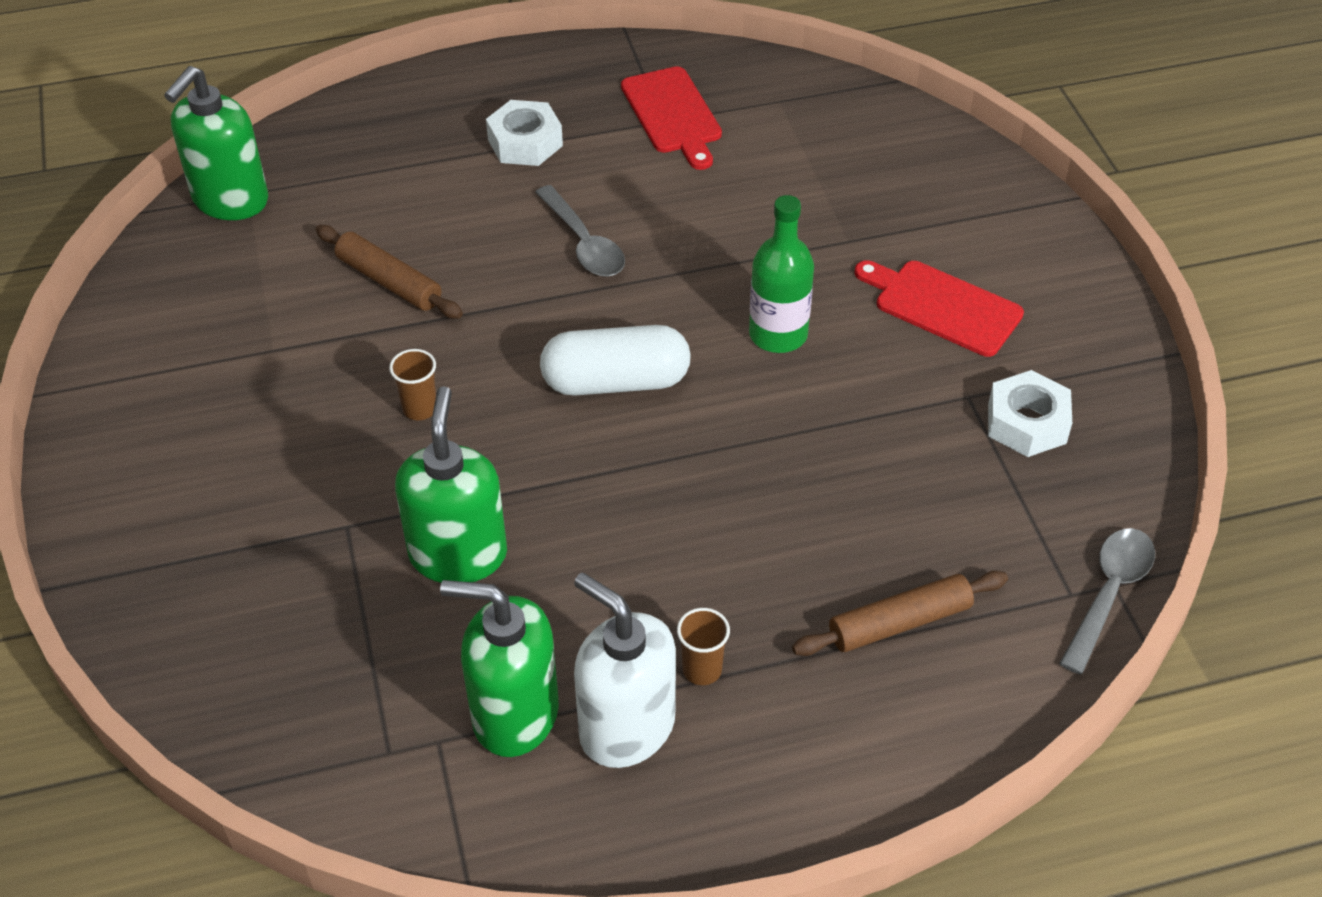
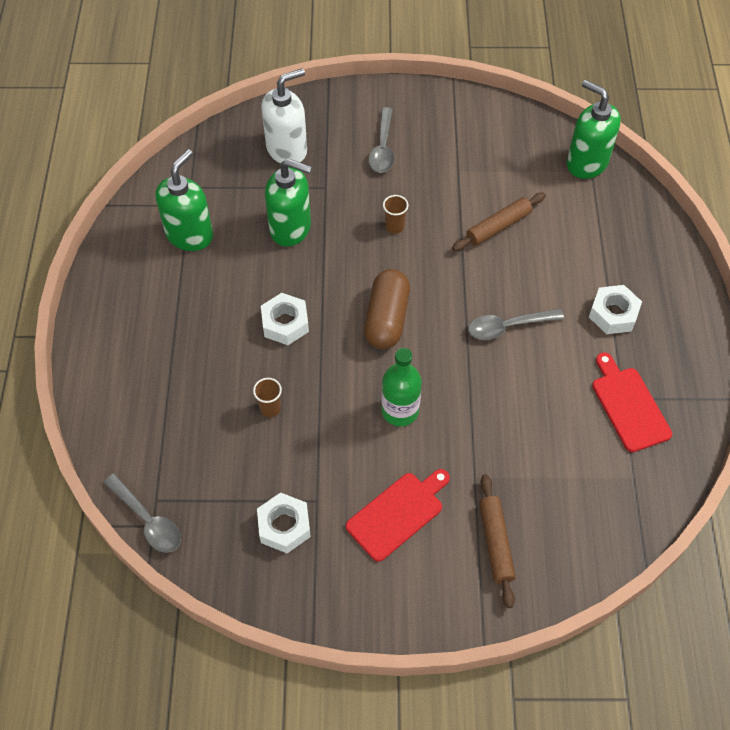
camera: 105 degrees right, 10 degrees up
(231, 462) = (383, 147): none -> grey spoon
(616, 382) = (386, 318): white capsule -> brown capsule
(626, 727) = (164, 275): white soap dispenser -> white soap dispenser (287, 149)
(671, 510) = (285, 323): none -> white nut
(673, 114) = (628, 406): red cutting board -> red cutting board turned 75 degrees clockwise
(702, 670) = (182, 313): brown cup -> brown cup (270, 408)
(899, 623) = (172, 408): brown rolling pin -> brown rolling pin (495, 542)

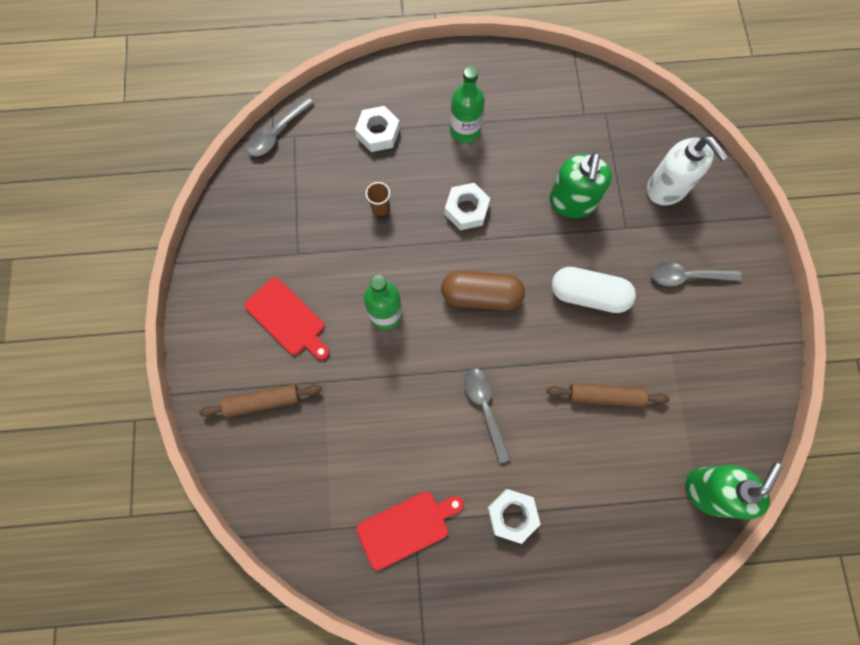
camera: 85 degrees right, 15 degrees up
(185, 316) = (465, 130): none -> green bottle
(190, 235) = (551, 120): green soap dispenser -> none
(284, 526) = (274, 231): white nut -> white nut (378, 133)
(394, 227) = (588, 295): brown cup -> white capsule
(498, 227) = (605, 396): brown rolling pin -> brown rolling pin turned 45 degrees counterclockwise

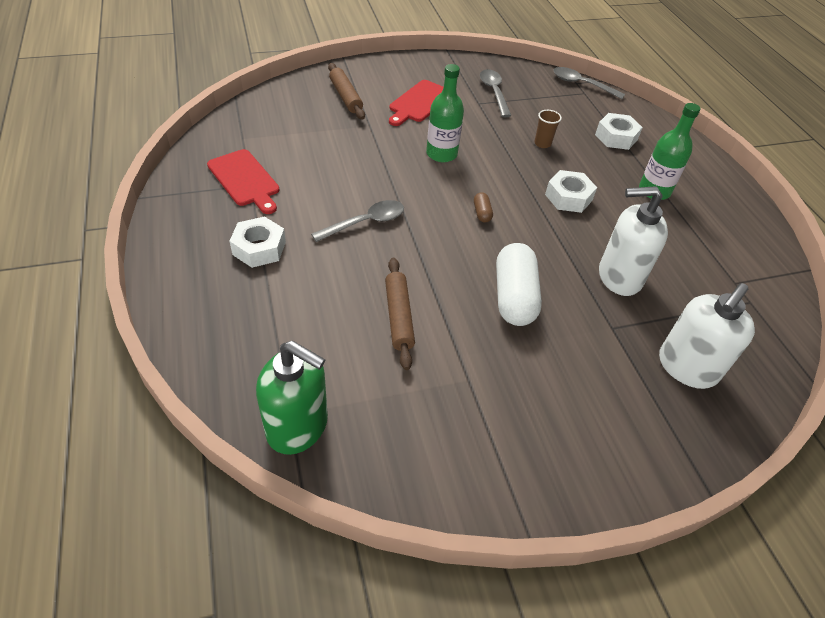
camera: 75 degrees right, 25 degrees down
(481, 295) = (482, 213): brown capsule -> brown capsule, size x0.43
(572, 202) = (619, 277): green soap dispenser -> white soap dispenser
(687, 276) = (576, 394): grey spoon -> grey spoon (494, 92)

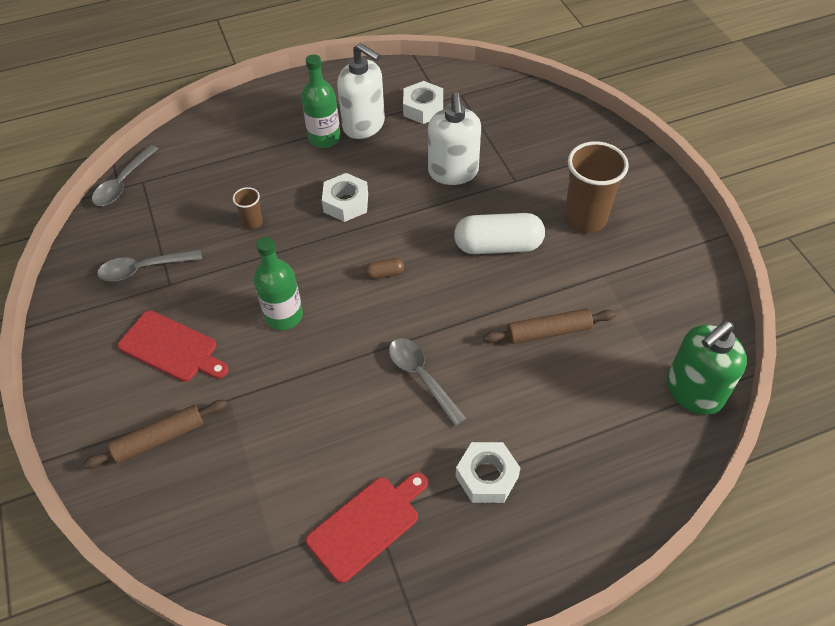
camera: 90 degrees left, 5 degrees up
(298, 426) = (693, 391): green soap dispenser -> green soap dispenser turned 150 degrees counterclockwise
(555, 382) = (585, 219): none -> brown cup
(616, 137) = (234, 159): white nut -> white nut (423, 108)
(686, 367) = (543, 140): white soap dispenser -> white soap dispenser (364, 125)

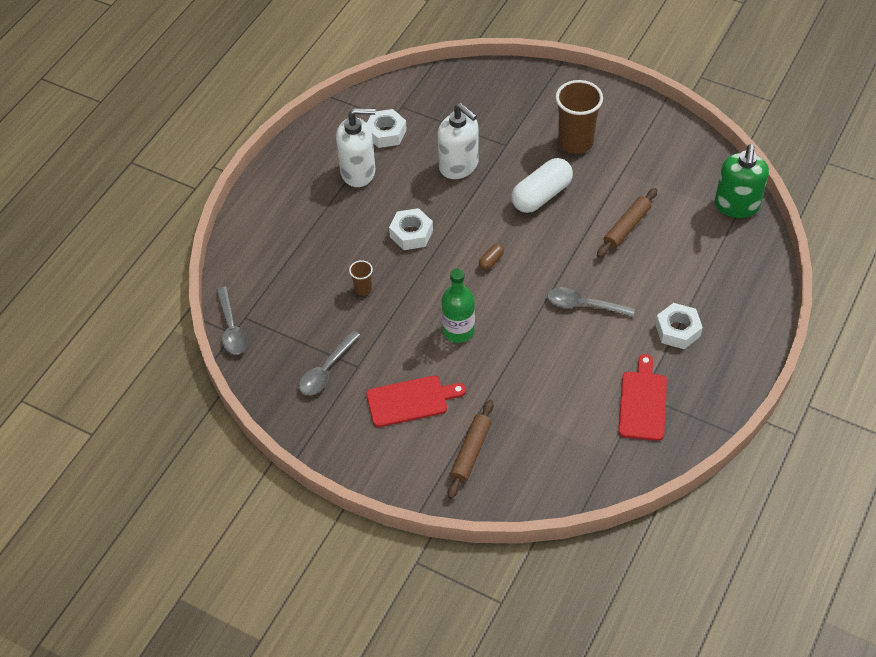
camera: 40 degrees left, 0 degrees up
(324, 138) = (341, 199): green bottle -> none

